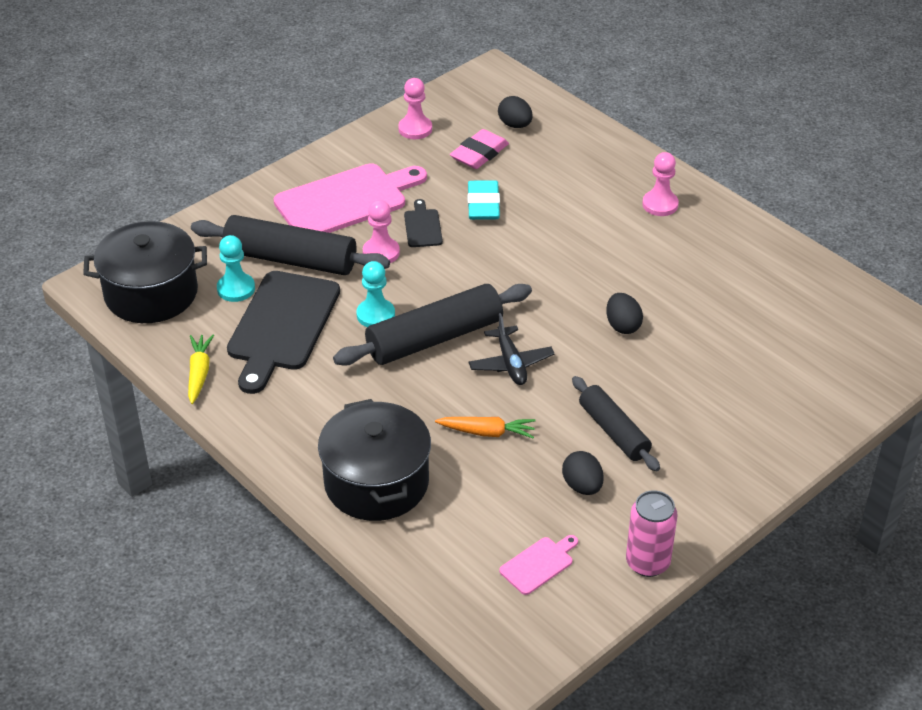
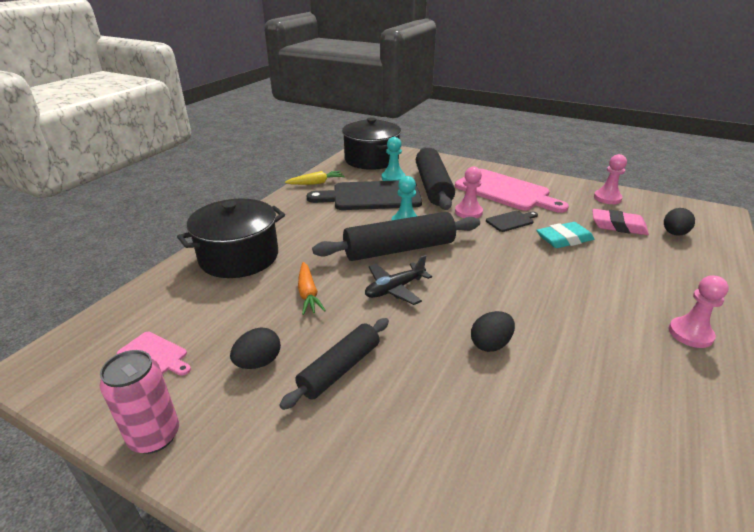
camera: 70 degrees right, 10 degrees down
(434, 338) = (399, 249): black rolling pin -> black rolling pin turned 60 degrees counterclockwise

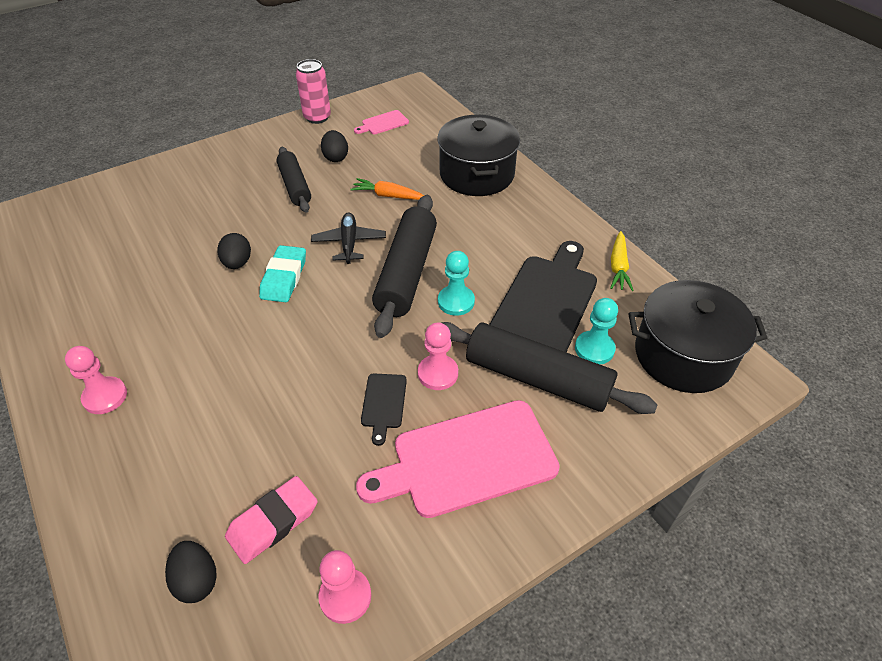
camera: 120 degrees right, 15 degrees up
(564, 239) = (303, 427): turquoise eraser -> turquoise eraser (284, 277)

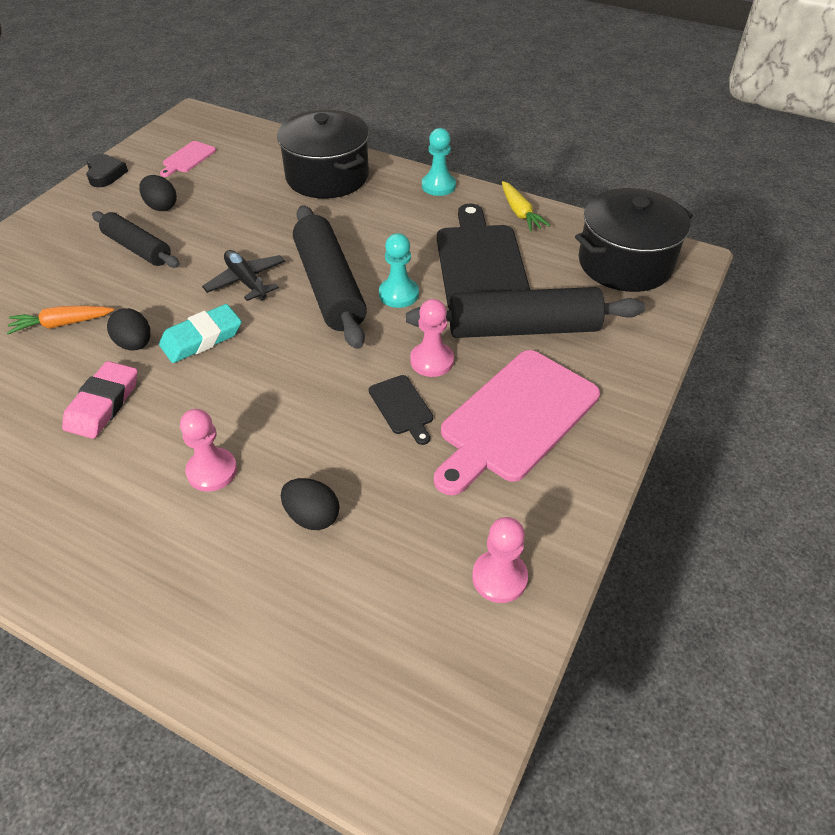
camera: 30 degrees left, 0 degrees up
(105, 396) = (89, 532): pink pawn -> pink pawn (212, 471)
(197, 580) = (346, 640): black egg -> black egg (312, 516)
(273, 522) = (380, 554): pink eraser -> pink eraser (103, 404)
(284, 277) = (202, 338): turquoise eraser -> turquoise eraser turned 75 degrees clockwise
(317, 117) = (105, 174): pink can -> black heart
(388, 196) = (251, 224): orange carrot -> orange carrot (62, 324)
(594, 349) = (551, 286): turquoise pawn -> turquoise pawn (438, 186)

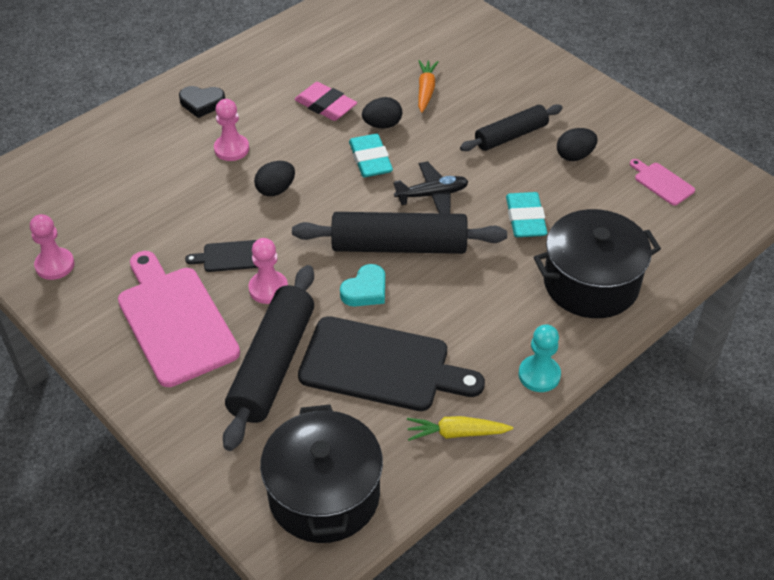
camera: 110 degrees right, 0 degrees up
(105, 174) = (647, 125): black heart -> black heart (202, 103)
(261, 220) = (525, 219): none -> turquoise eraser
(312, 516) = (163, 188): black egg -> black egg (276, 190)
(398, 294) = (365, 290): turquoise pawn -> turquoise heart

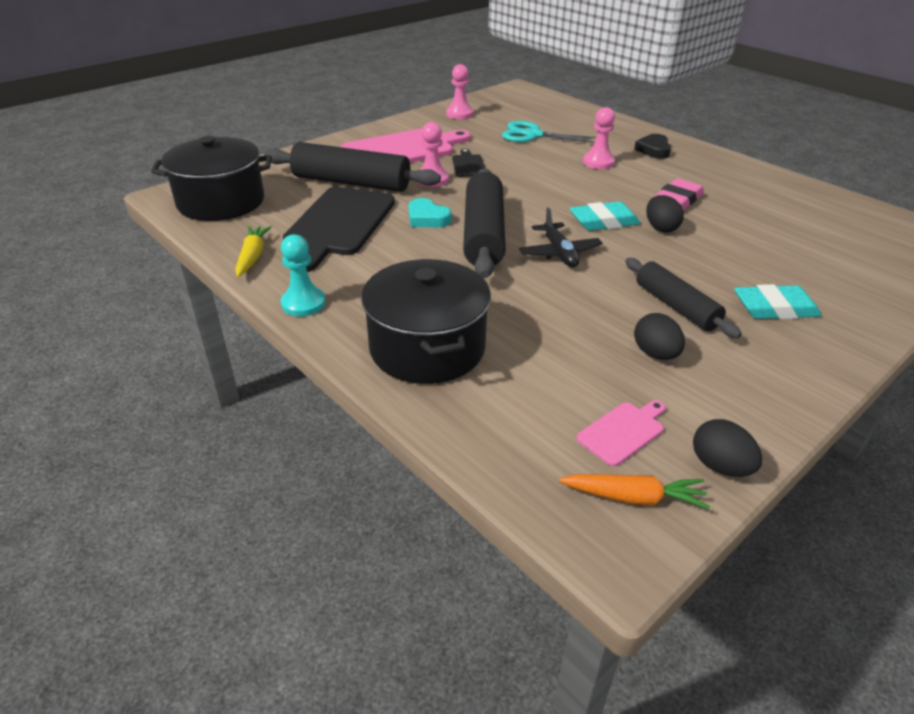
camera: 90 degrees right, 10 degrees down
(143, 196) = (533, 135): none -> turquoise scissors
(276, 190) = (550, 180): black egg -> black egg (720, 466)
(426, 90) = (733, 253): orange carrot -> orange carrot (633, 497)
(525, 219) = (530, 308): turquoise eraser -> turquoise eraser (774, 308)

